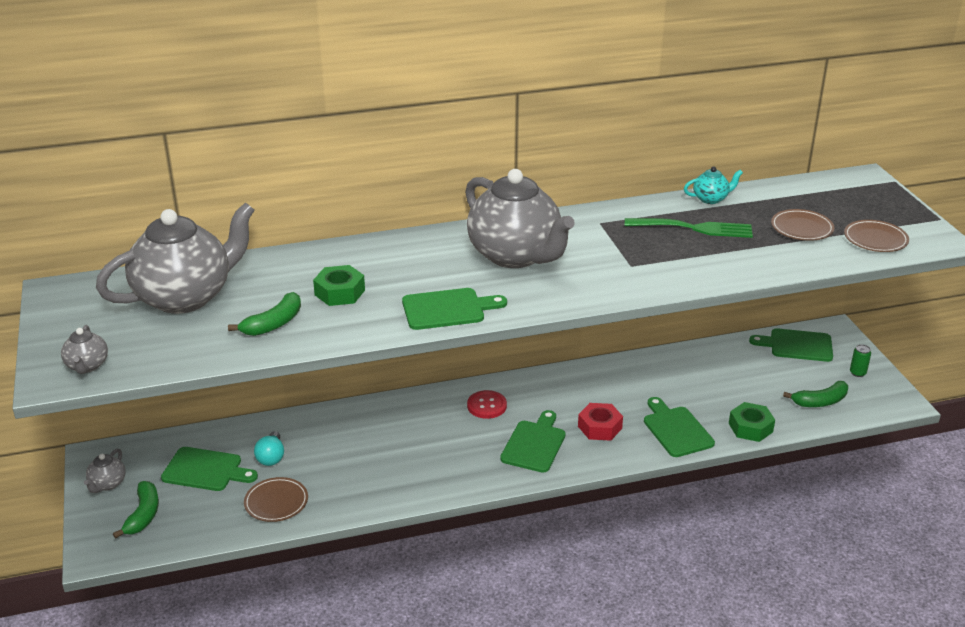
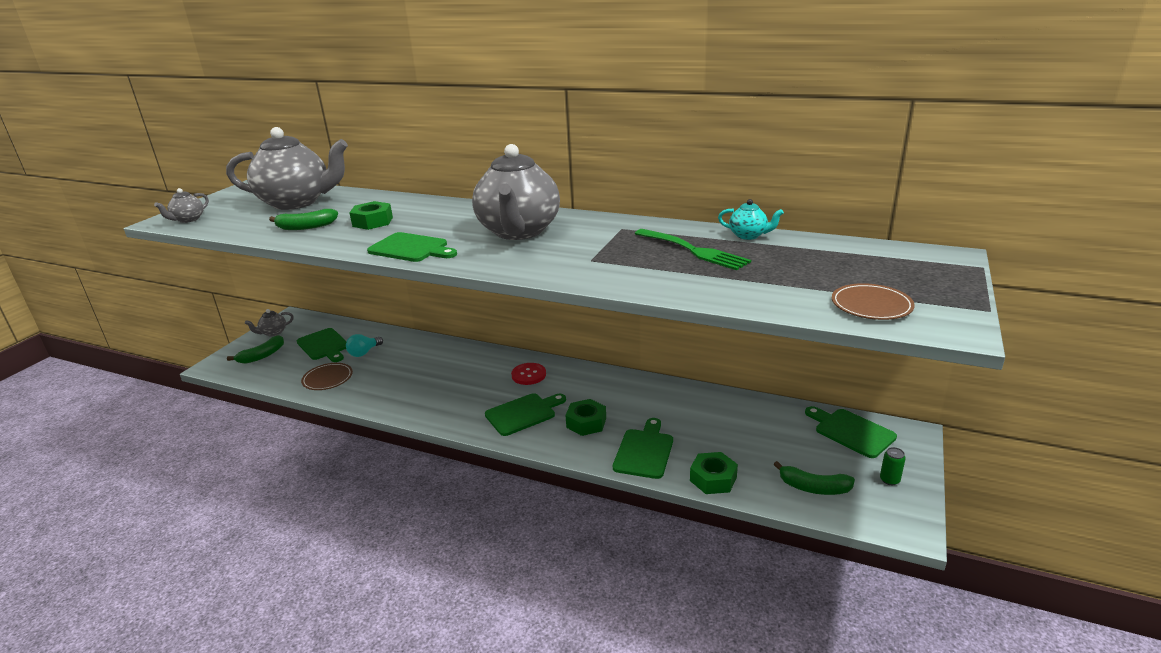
camera: 40 degrees right, 5 degrees down
(599, 427) = (586, 423): red nut -> green nut
(801, 228) = (801, 276): brown plate -> none

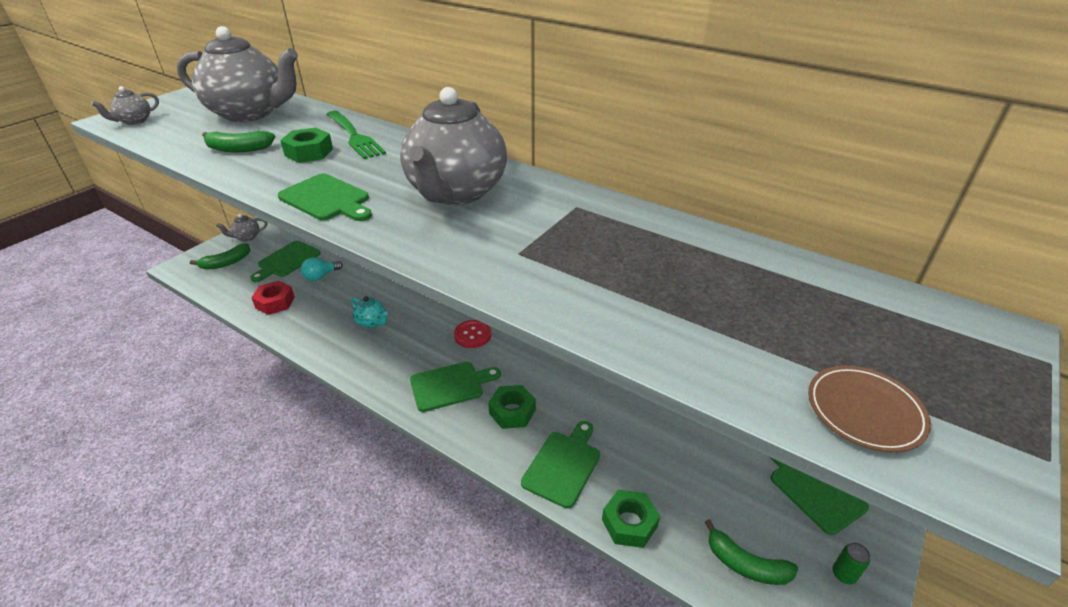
camera: 10 degrees right, 10 degrees up
(324, 345) = (287, 260): green cutting board -> green cutting board turned 60 degrees clockwise
(327, 379) = (275, 302): brown plate -> red nut
(693, 250) = (650, 259): green fork -> green fork (354, 136)
(748, 235) = (729, 245): turquoise teapot -> turquoise teapot (372, 322)

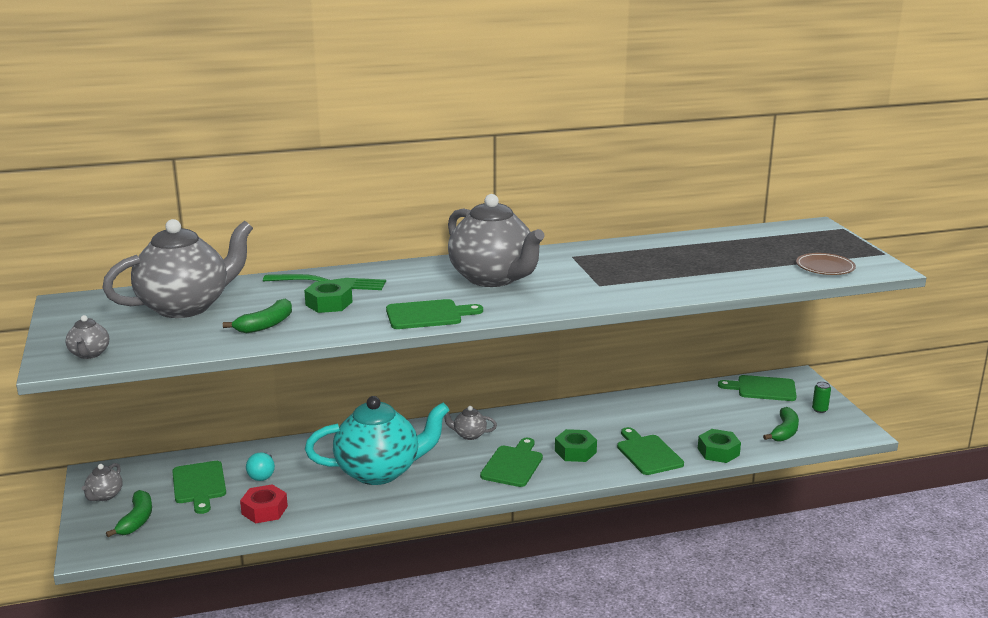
camera: 50 degrees left, 15 degrees down
(372, 322) = (379, 471): turquoise teapot -> turquoise teapot, size x2.42
(472, 335) = (469, 435): red button -> grey teapot
(746, 564) = (784, 431): green banana -> green banana turned 45 degrees counterclockwise

